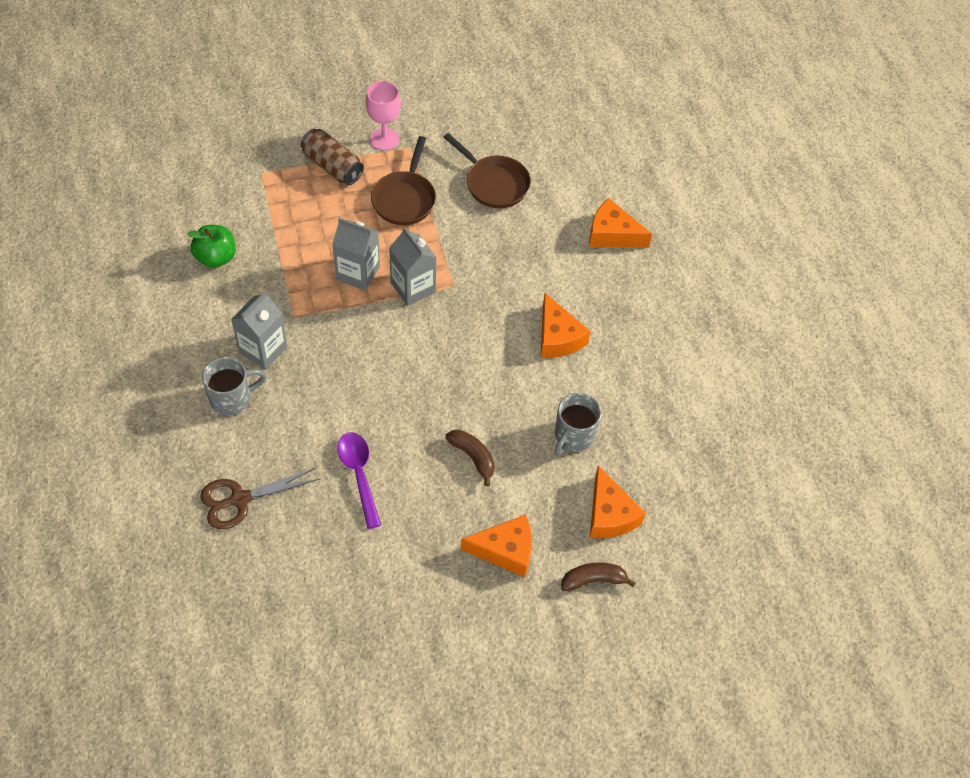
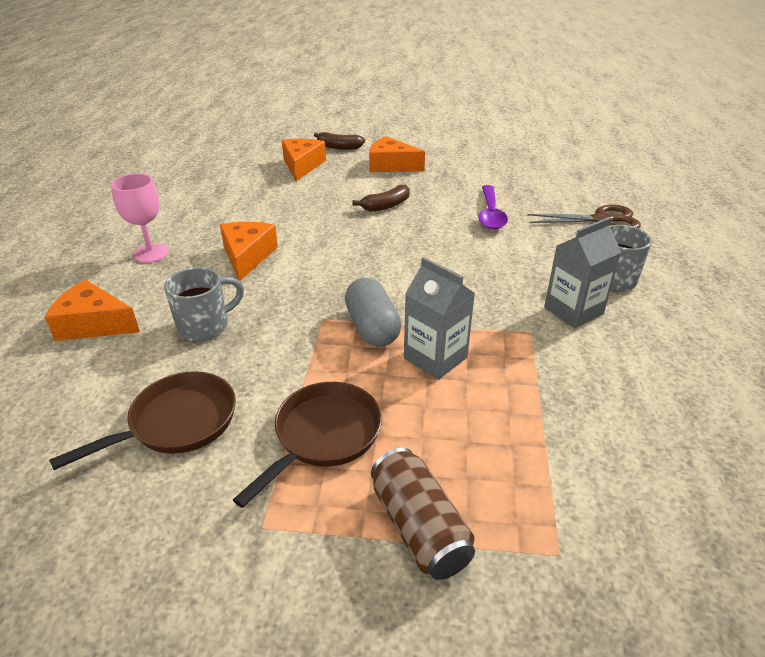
camera: 155 degrees left, 20 degrees down
(216, 257) = (640, 424): green apple -> none
(384, 139) = (300, 558): pink goblet -> pink goblet (151, 253)
(413, 287) = (372, 328): grey carton -> grey capsule
(473, 457) = (386, 206): brown banana -> brown banana turned 105 degrees counterclockwise
(494, 183) = (177, 423): brown pan -> brown pan turned 75 degrees clockwise
(573, 436) = (293, 200): grey mug -> grey mug (205, 326)
(612, 234) = (94, 324): orange cheese -> orange cheese turned 150 degrees clockwise

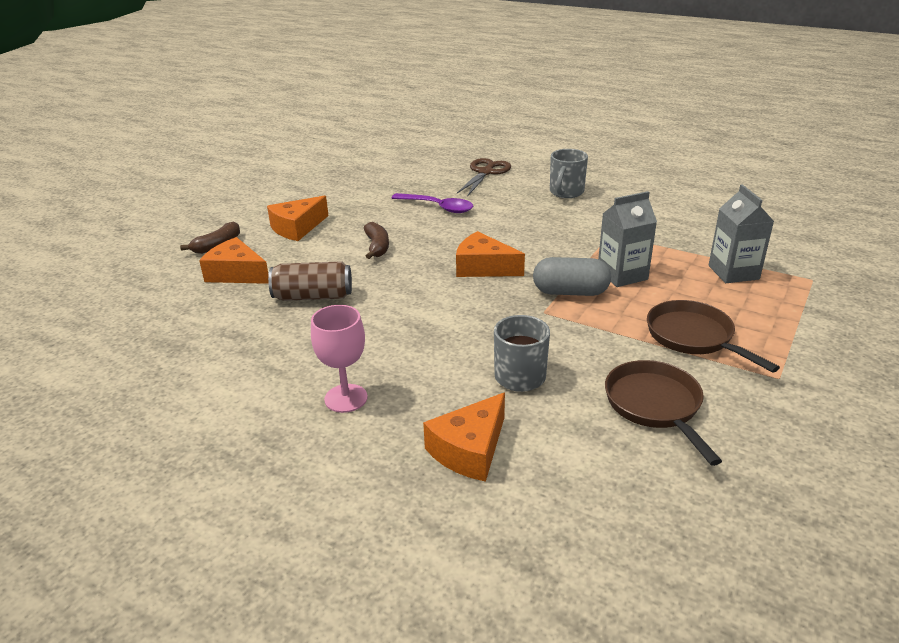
camera: 65 degrees left, 5 degrees down
(247, 256) = (407, 335): orange cheese -> orange cheese (483, 267)
(419, 527) = (788, 317): brown can -> brown can (313, 296)
(573, 310) = (593, 214): grey carton -> grey carton (733, 272)

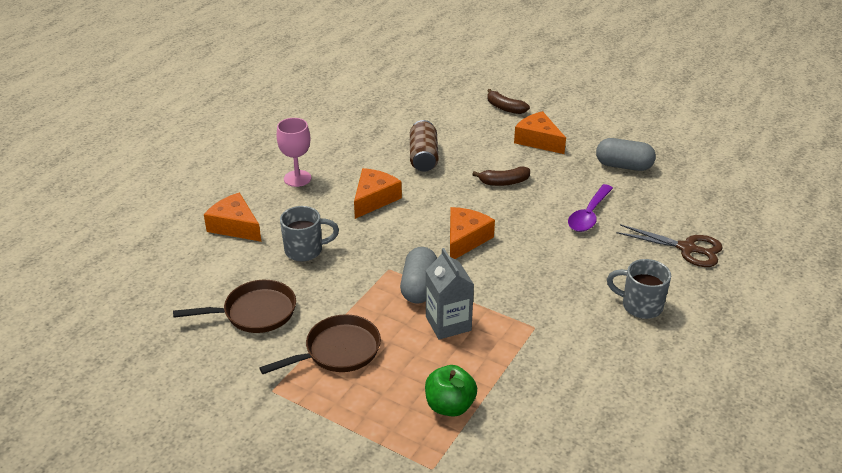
camera: 90 degrees right, 5 degrees up
(236, 274) = (459, 121): orange cheese -> orange cheese (374, 199)
(356, 190) = (623, 166): none -> grey capsule
(733, 272) = (450, 406): grey carton -> green apple

